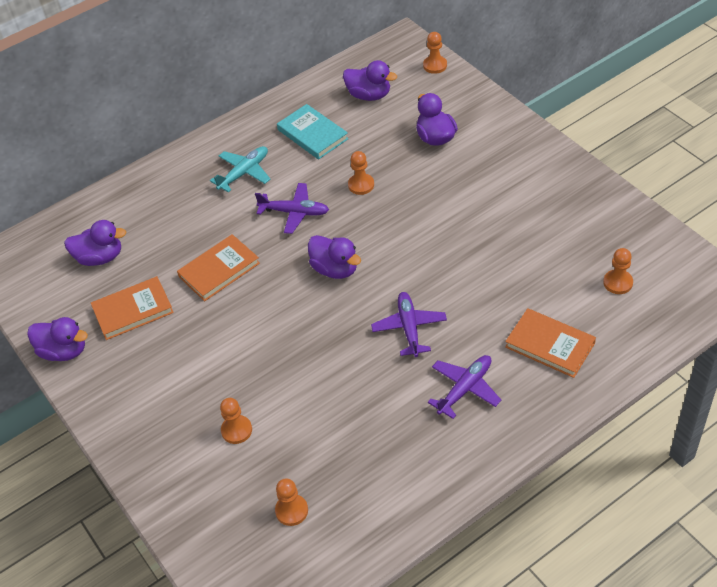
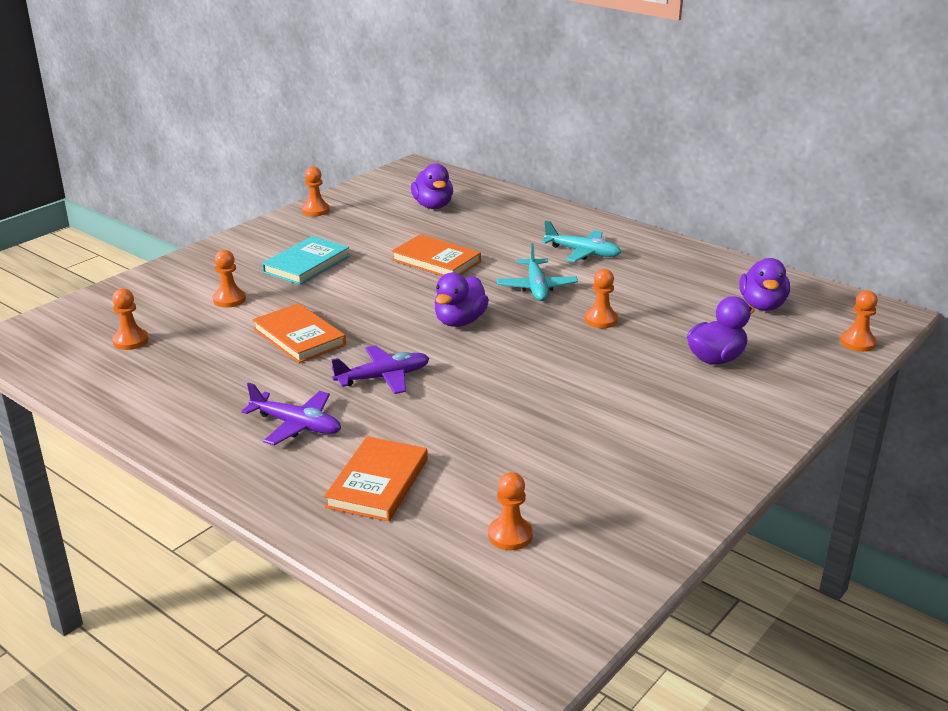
camera: 70 degrees right, 20 degrees down
(64, 351) = (315, 210): purple duck -> orange pawn
(133, 310) = (371, 230): orange book -> orange book (299, 337)
(294, 212) = (536, 287): purple plane -> turquoise plane
(312, 134) = (667, 280): turquoise book -> turquoise book (306, 264)

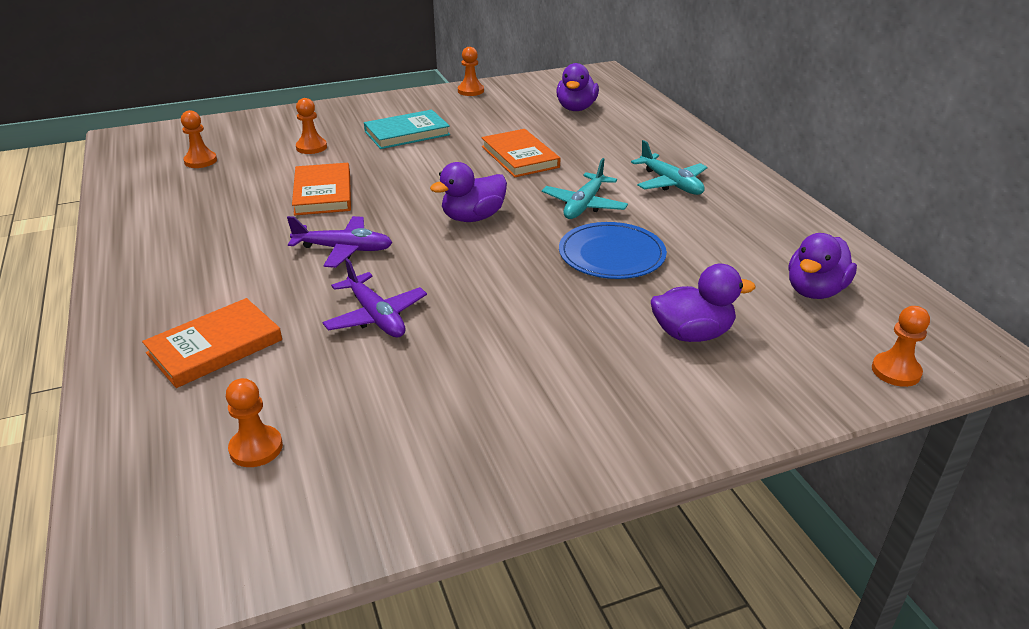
camera: 30 degrees right, 5 degrees up
(296, 425) = (222, 269): purple plane -> purple plane (376, 316)
(601, 320) = (611, 255): orange pawn -> blue plate

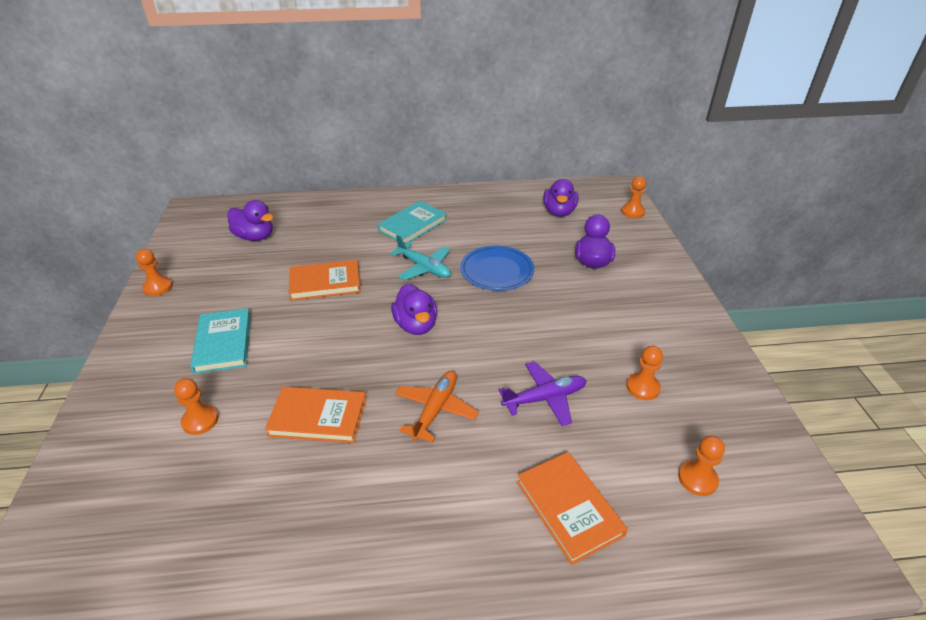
camera: 75 degrees left, 5 degrees up
(200, 161) = (158, 534): orange pawn -> orange pawn (642, 387)
(343, 249) = (435, 410): purple plane -> orange plane
(670, 183) = (412, 225): turquoise plane -> turquoise book
(815, 291) = (559, 212): purple duck -> purple duck turned 45 degrees clockwise

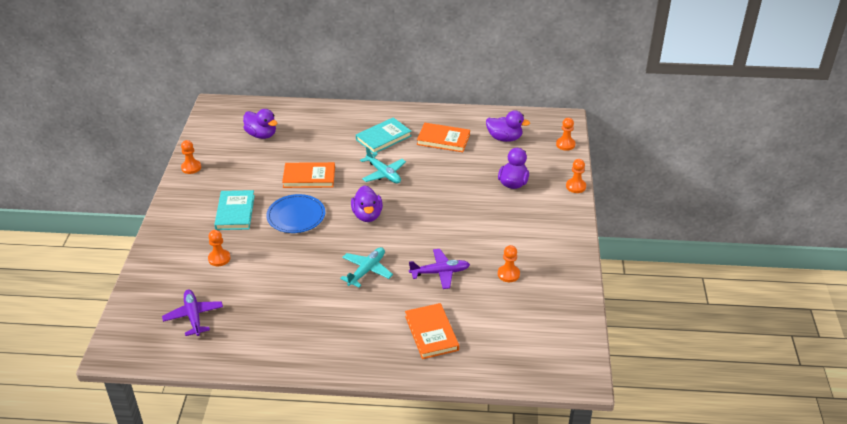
camera: 10 degrees right, 0 degrees up
(155, 539) = (193, 316): none -> purple plane
(318, 417) = (292, 266): orange book -> orange book (443, 139)
(435, 410) = (367, 270): orange plane -> turquoise plane
(497, 271) = (437, 182): blue plate -> blue plate (296, 216)
(559, 212) = (504, 138): purple duck -> purple duck turned 90 degrees counterclockwise
(697, 479) = (517, 329): orange pawn -> orange pawn (575, 186)

